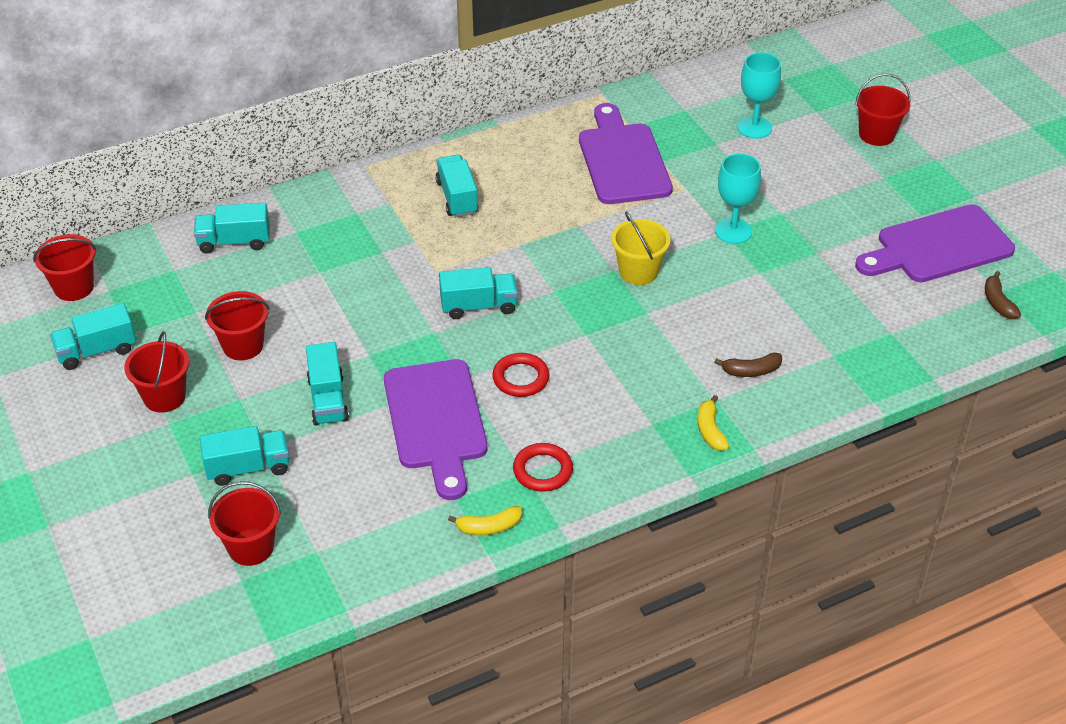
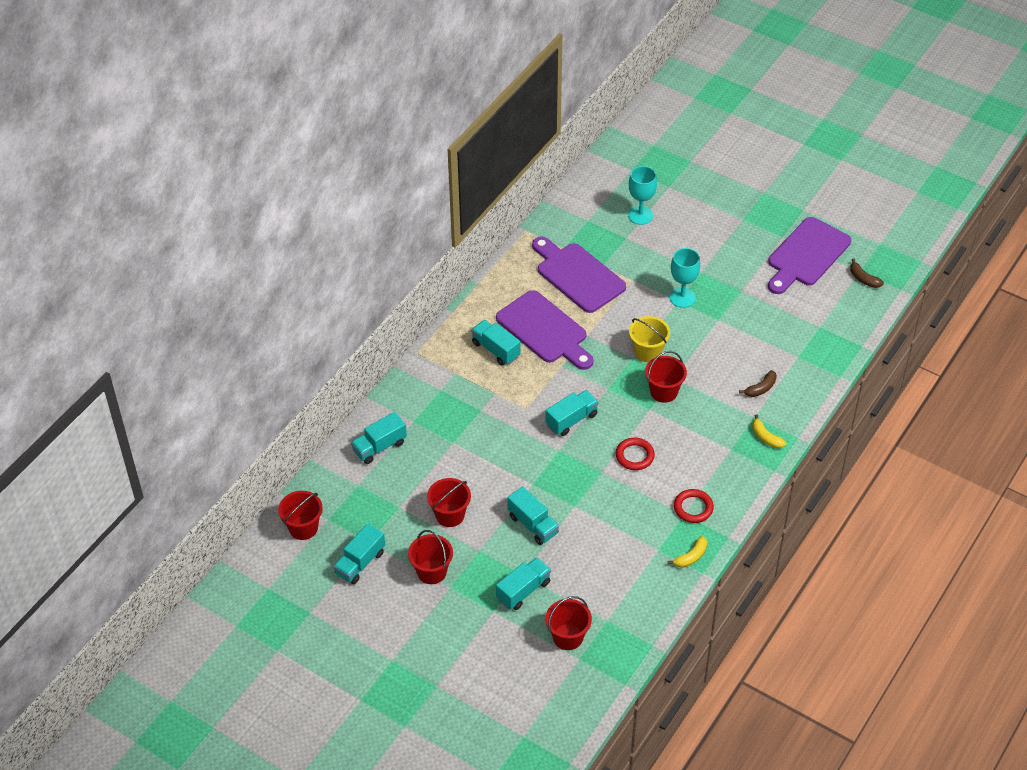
camera: 30 degrees left, 5 degrees up
(436, 421) = (608, 507): purple cutting board -> purple cutting board (545, 330)
(876, 134) = (717, 189): red bucket -> red bucket (664, 391)

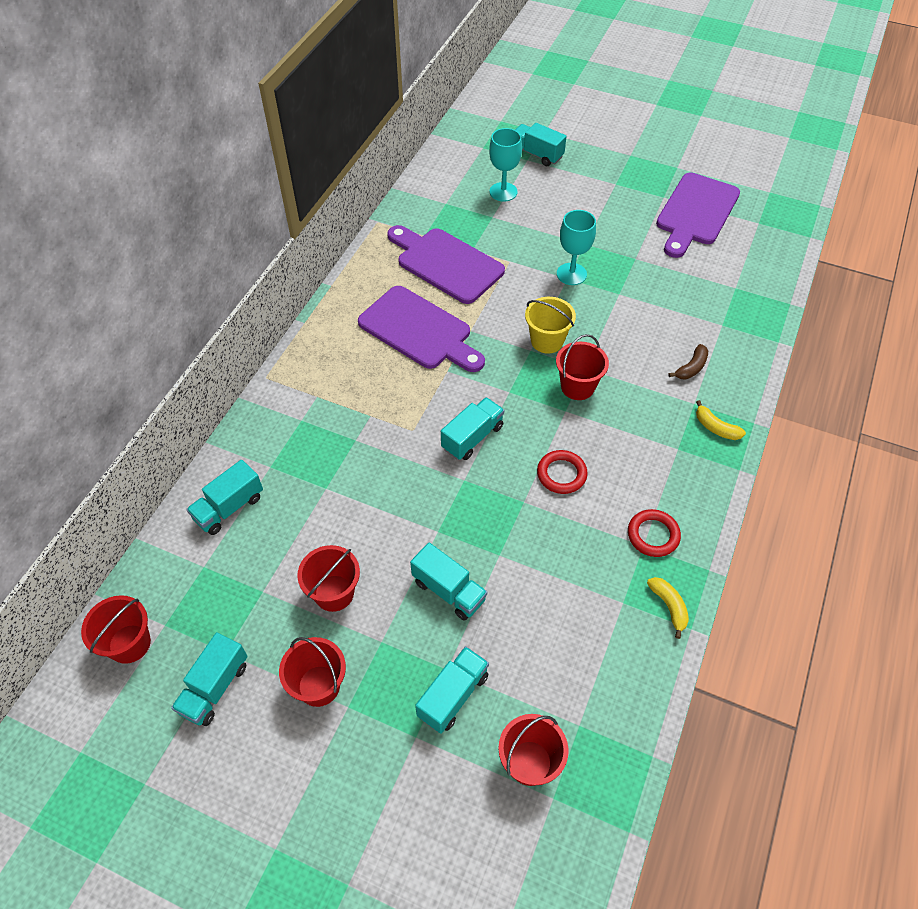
camera: 10 degrees left, 5 degrees up
(496, 350) = (363, 361): turquoise truck -> turquoise truck (536, 154)
(691, 557) = (669, 606): yellow banana -> yellow banana turned 60 degrees counterclockwise
(863, 279) = (766, 230): brown banana -> none

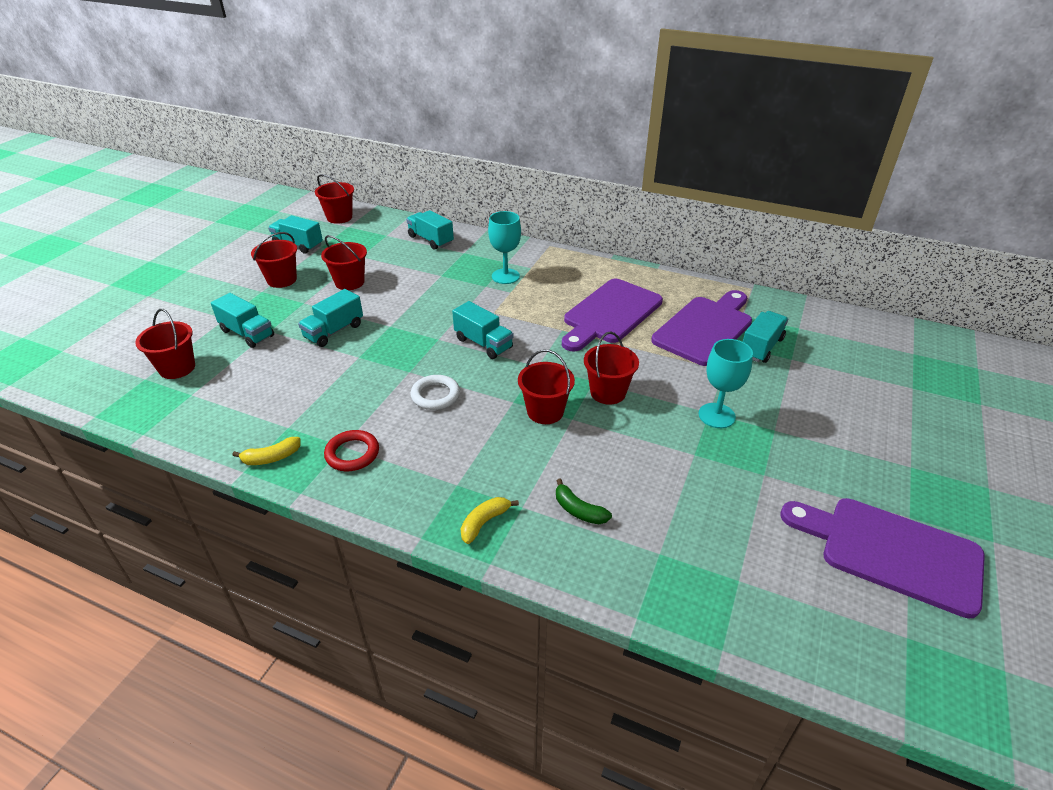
camera: 90 degrees right, 15 degrees down
(503, 192) = (839, 367): turquoise goblet -> turquoise goblet (505, 276)
(536, 154) = (929, 396): turquoise truck -> turquoise truck (761, 347)
(547, 341) = (608, 392): yellow bucket -> red bucket
(561, 474) = (435, 395): red ring -> white ring
(691, 368) = (579, 510): brown banana -> green banana

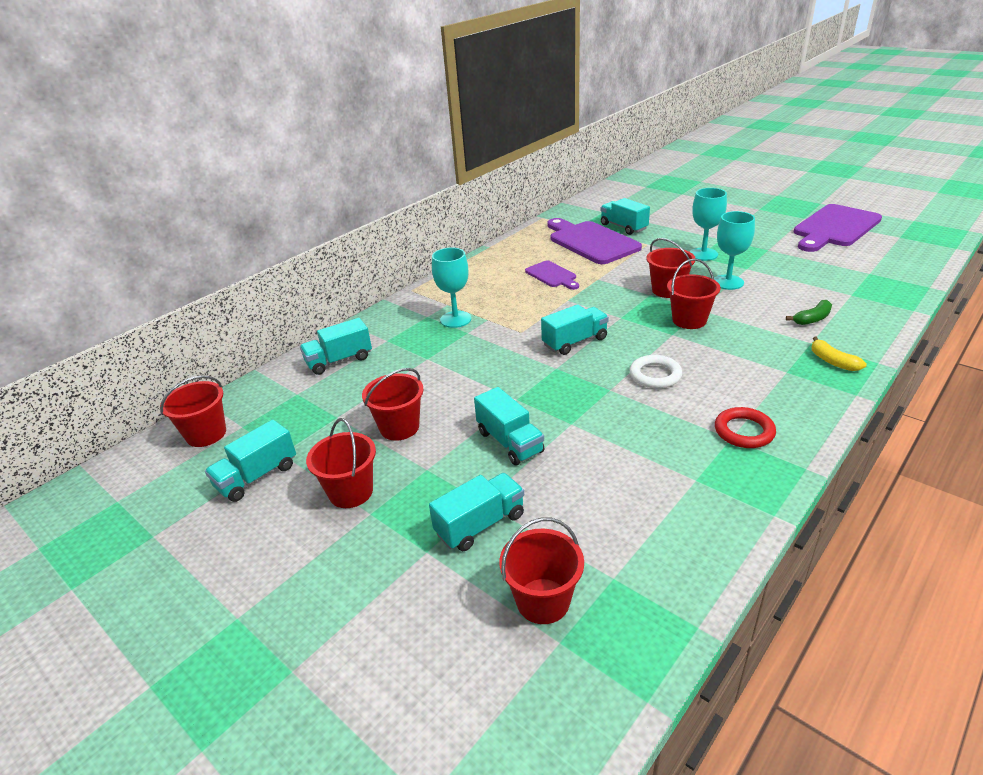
camera: 70 degrees left, 5 degrees down
(271, 457) = (750, 491): yellow banana -> none
(610, 314) = (552, 275): purple cutting board -> purple cutting board, size x0.53
(647, 438) = (728, 282): none -> turquoise goblet

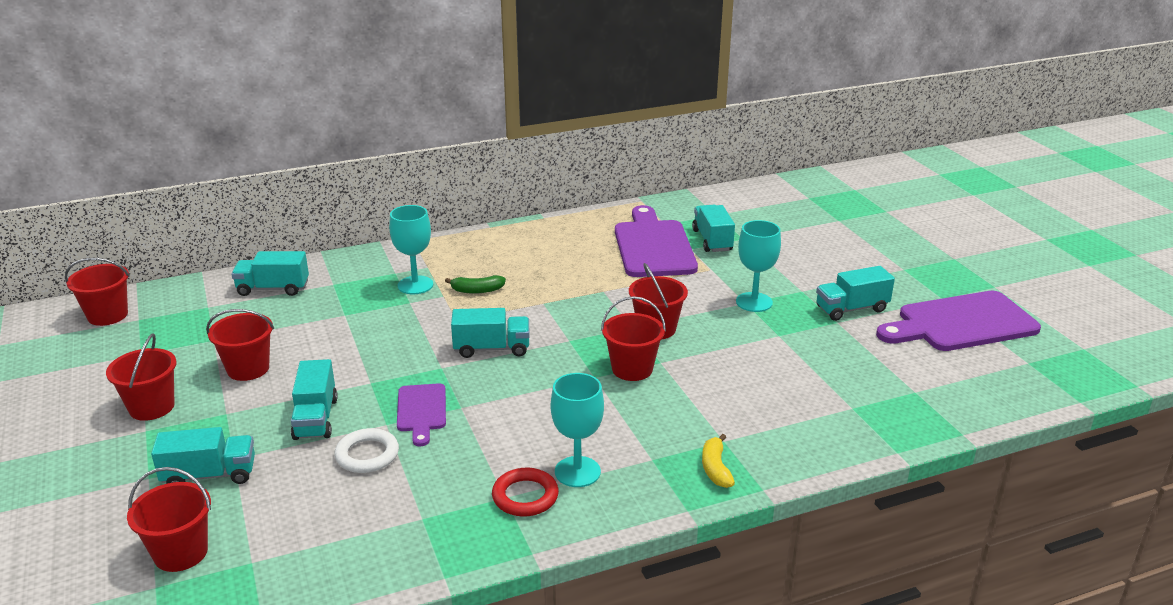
camera: 25 degrees right, 5 degrees down
(257, 476) = (104, 366): turquoise truck -> turquoise truck (851, 309)
(552, 275) = (563, 271): purple cutting board -> purple cutting board (422, 411)
(655, 375) = (520, 410): white ring -> white ring (367, 455)
(728, 282) = (733, 343): turquoise goblet -> turquoise goblet (577, 472)
(812, 319) = (764, 417): green banana -> green banana (477, 290)

